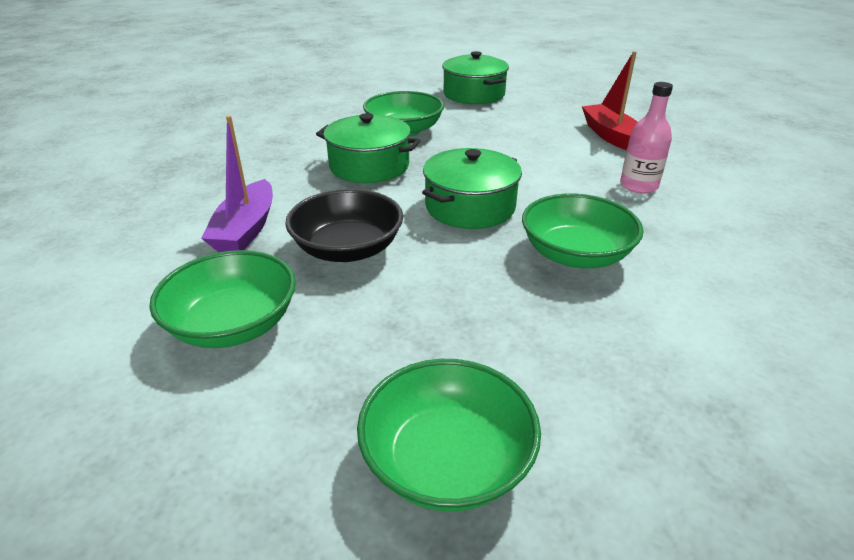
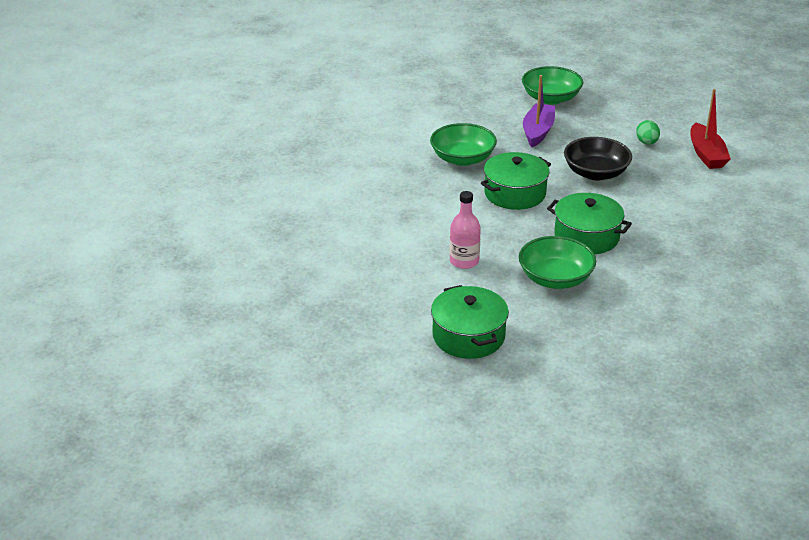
camera: 170 degrees left, 0 degrees up
(233, 324) = (647, 143): green bowl -> green egg
(246, 229) = (663, 191): purple boat -> purple boat (538, 131)
(611, 136) = (365, 252): red boat -> red boat (706, 154)
(638, 186) = (386, 199): pink bottle -> pink bottle (464, 261)

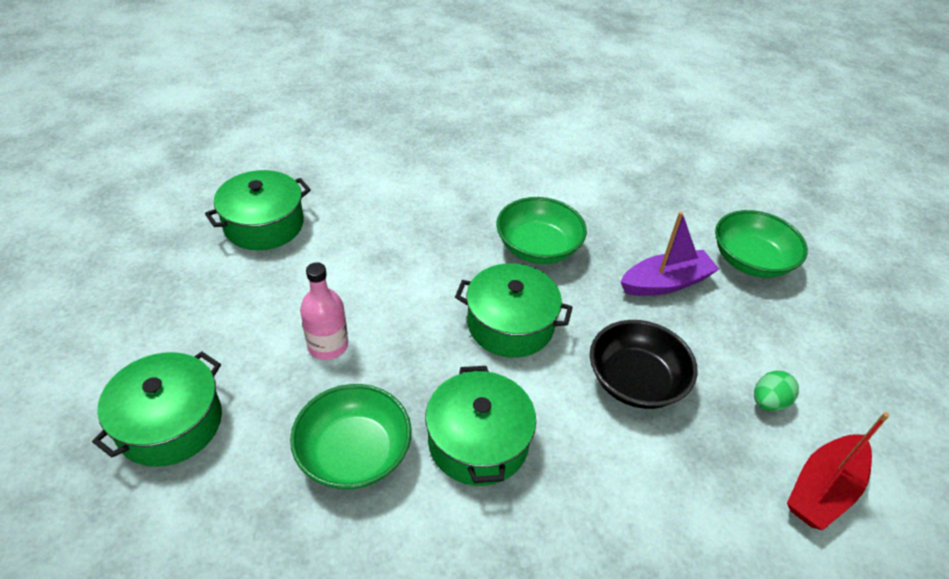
camera: 50 degrees right, 10 degrees up
(319, 250) = (264, 225): none -> green pot

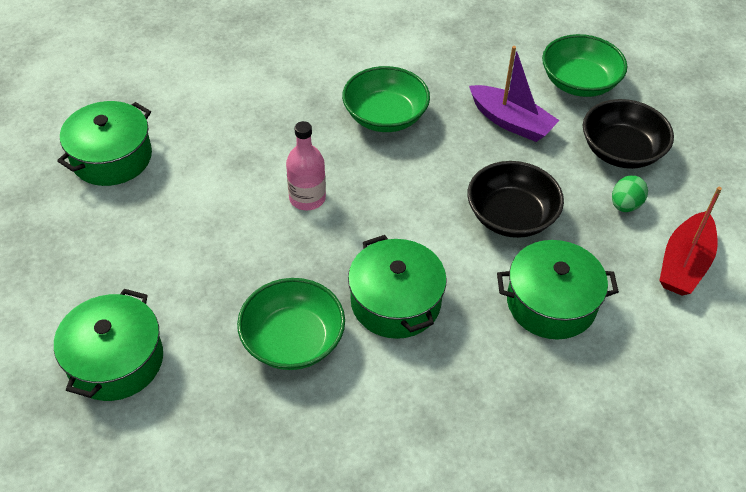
camera: 15 degrees left, 5 degrees up
(328, 345) = (228, 256): pink bottle -> pink bottle (307, 198)
(510, 324) = (386, 194): green pot -> green pot (551, 303)
(665, 283) = (510, 122): purple boat -> purple boat turned 75 degrees clockwise
(779, 342) = (621, 151): none -> black bowl

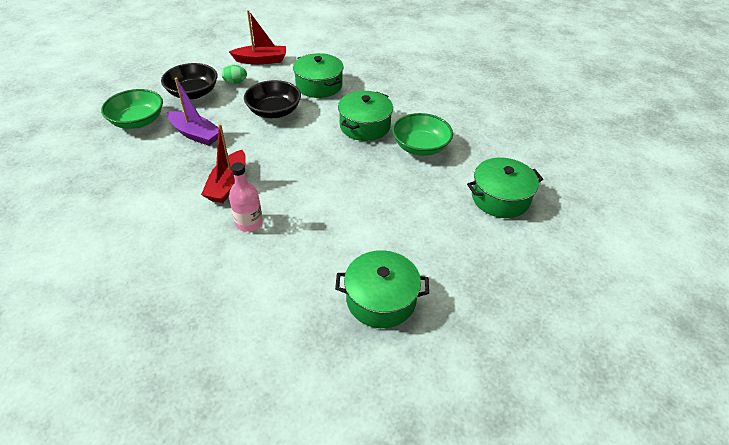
camera: 125 degrees left, 5 degrees down
(307, 198) = (327, 185): pink bottle -> pink bottle (249, 223)
(385, 116) = (228, 184): green bowl -> red boat
(510, 122) = (195, 134): purple boat -> purple boat turned 120 degrees clockwise

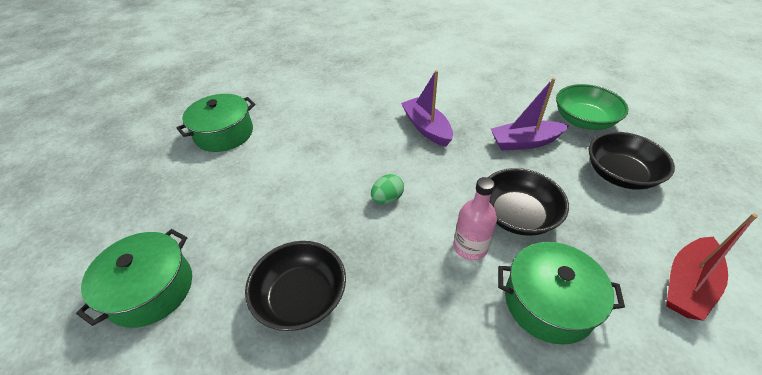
camera: 140 degrees right, 0 degrees up
(228, 184) = (426, 128): red boat -> purple boat
(235, 82) = (624, 220): green egg -> green egg (387, 199)
(249, 223) = (370, 118): pink bottle -> pink bottle (470, 247)
(365, 126) = (401, 277): green pot -> none
(420, 147) = (301, 297): green bowl -> black bowl

